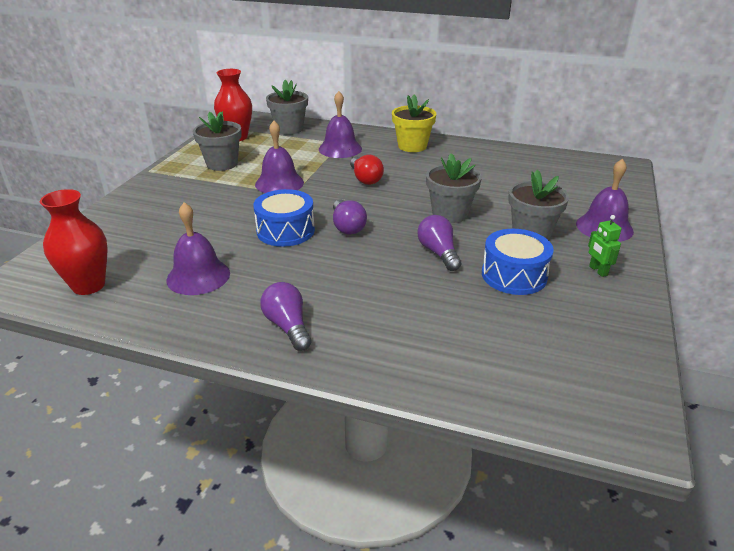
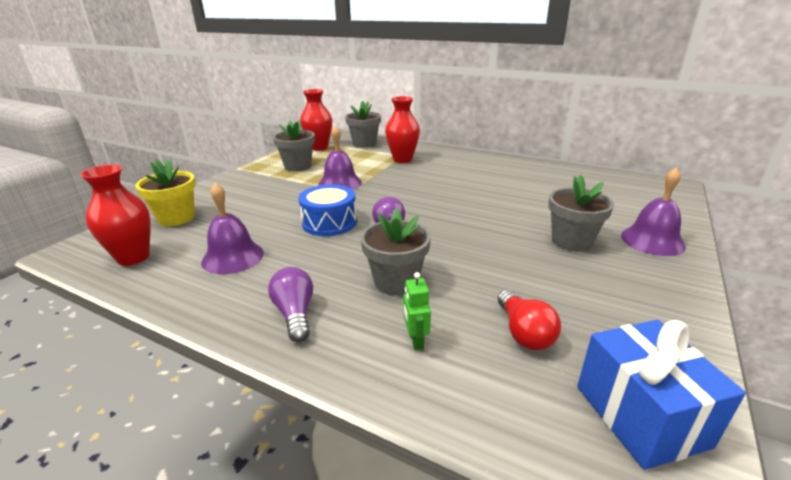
camera: 10 degrees right, 5 degrees down
(340, 149) = (402, 159): purple bell -> red vase
(365, 179) = (417, 184): red light bulb -> red light bulb (524, 332)
(412, 146) = (467, 160): yellow flower pot -> yellow flower pot (176, 218)
(438, 253) = (471, 253): purple light bulb -> none
(450, 214) = (490, 218): grey flower pot -> grey flower pot (396, 281)
(514, 275) = (547, 282): blue drum -> none
(597, 377) = (640, 415): none -> blue gift
(598, 271) = (644, 284): green robot -> green robot (415, 340)

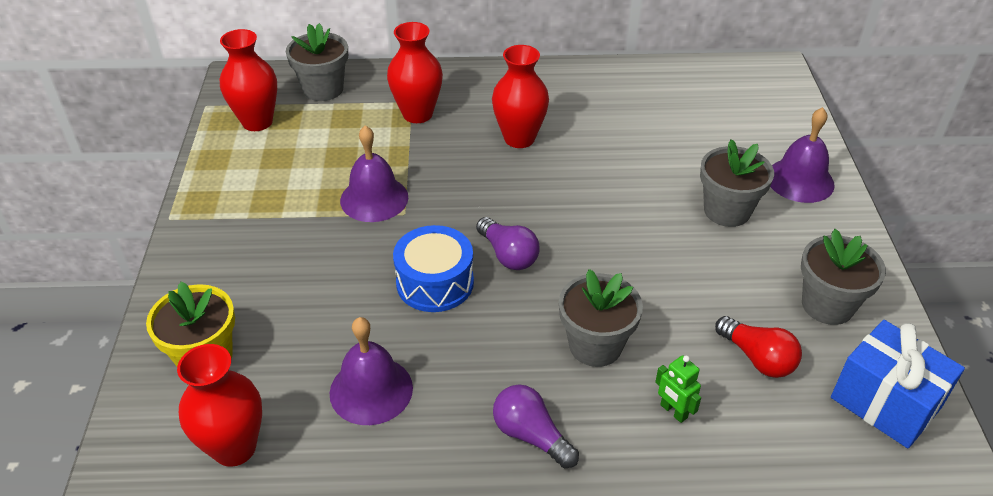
camera: 30 degrees left, 15 degrees up
(298, 166) = (270, 180): grey flower pot -> grey flower pot (827, 305)
(451, 179) = (519, 138): none -> red vase

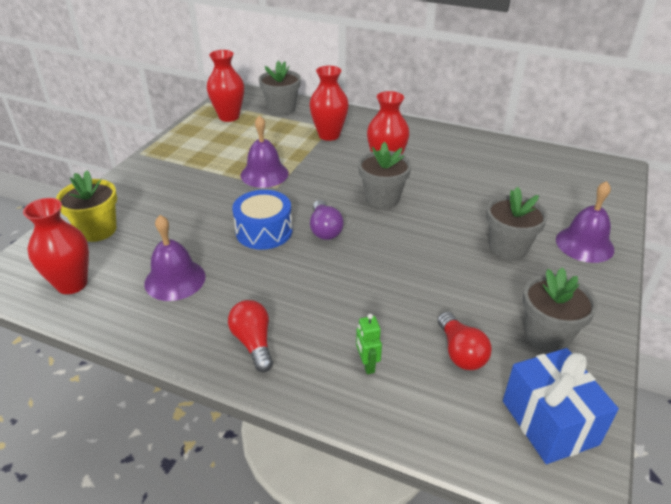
camera: 25 degrees right, 5 degrees down
(531, 435) = (253, 343): purple light bulb -> red light bulb
(595, 345) = (342, 302): grey flower pot -> grey flower pot (382, 198)

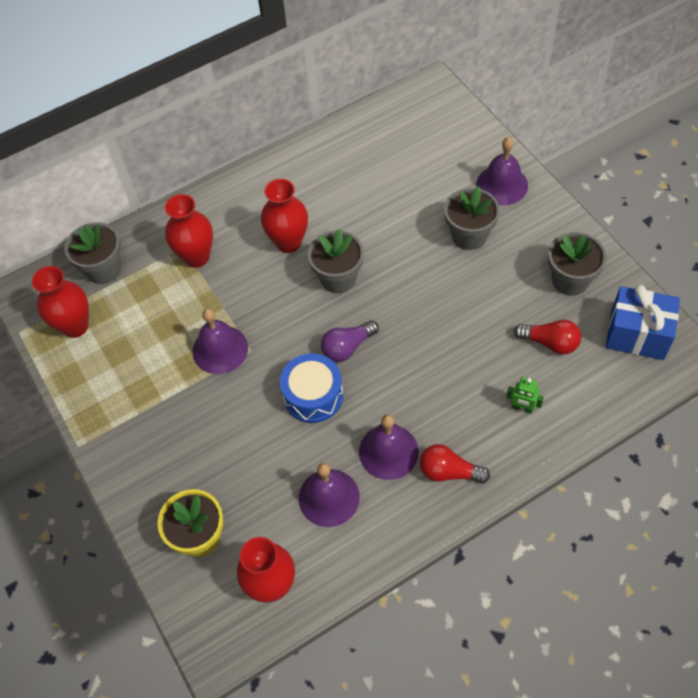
camera: 50 degrees left, 20 degrees up
(245, 294) = (388, 451): none -> purple bell
(324, 229) = (347, 347): purple light bulb -> purple light bulb turned 120 degrees clockwise

